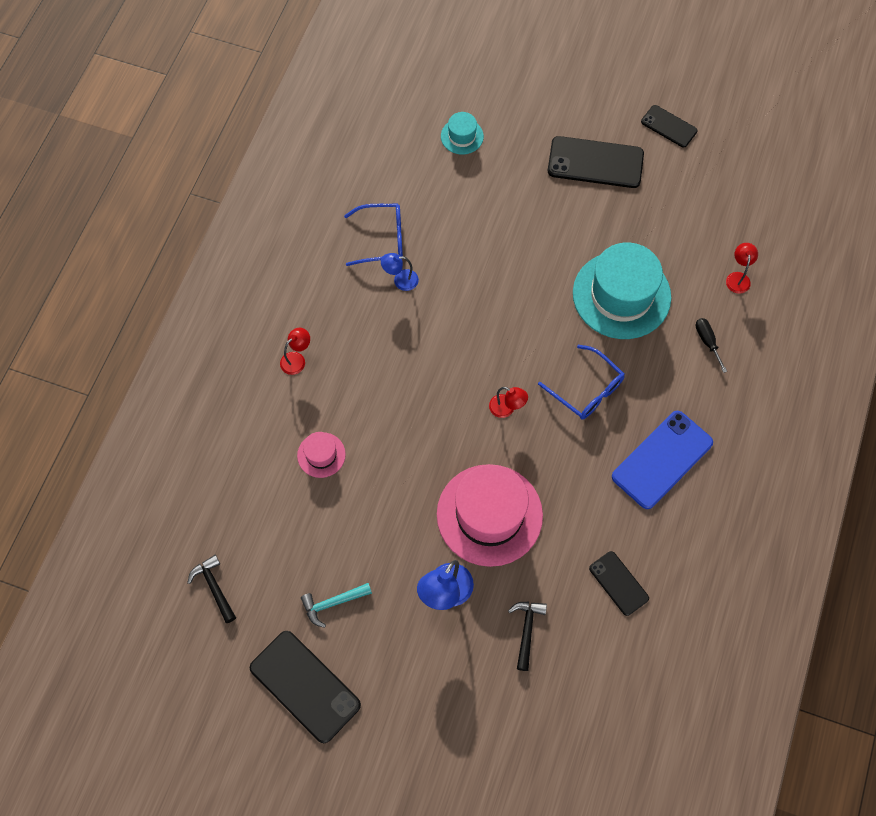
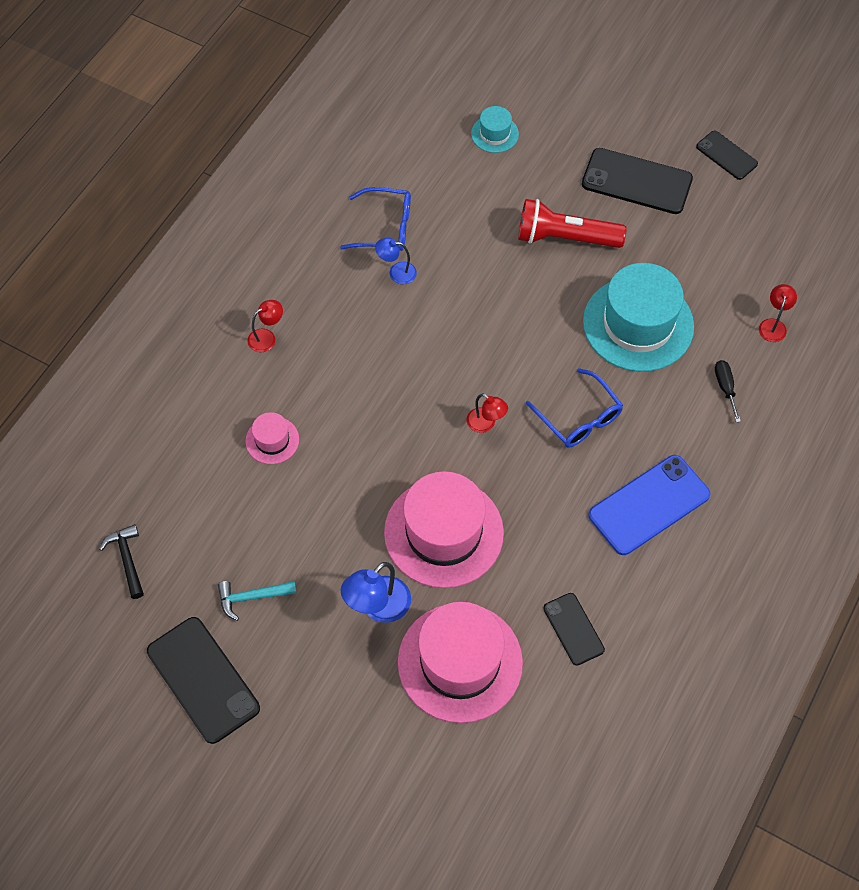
camera: 10 degrees right, 5 degrees down
(526, 630) = (460, 662): black hammer -> pink hat
(542, 225) = (565, 238): none -> red flashlight

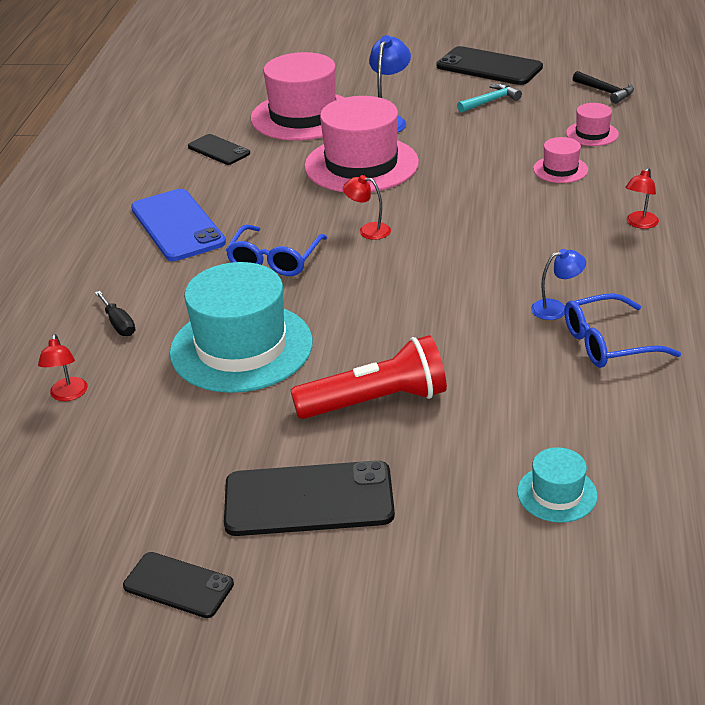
camera: 160 degrees right, 25 degrees down
(201, 486) = (592, 134): none -> pink hat
(578, 417) = (275, 259): blue glasses -> blue glasses turned 105 degrees counterclockwise
(649, 505) = (177, 225): blue phone -> blue phone turned 60 degrees counterclockwise

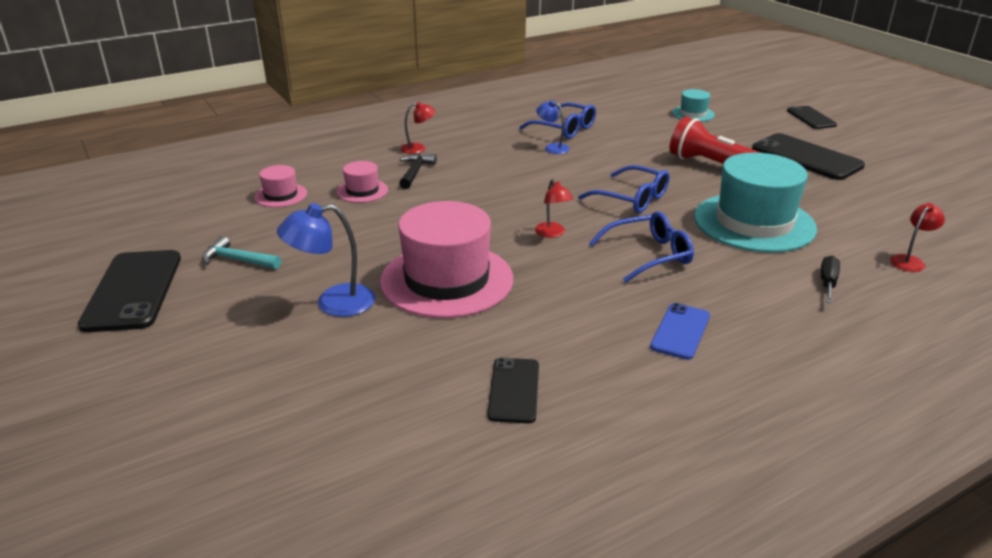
camera: 130 degrees left, 5 degrees down
(177, 225) = (680, 331): blue phone -> blue phone, size x0.58
(178, 585) = (907, 165): black phone -> black phone (811, 118)
(303, 116) = (367, 368): pink hat -> none
(376, 301) = (631, 198): none -> blue glasses
(605, 92) = (177, 211): black hammer -> black hammer (415, 172)

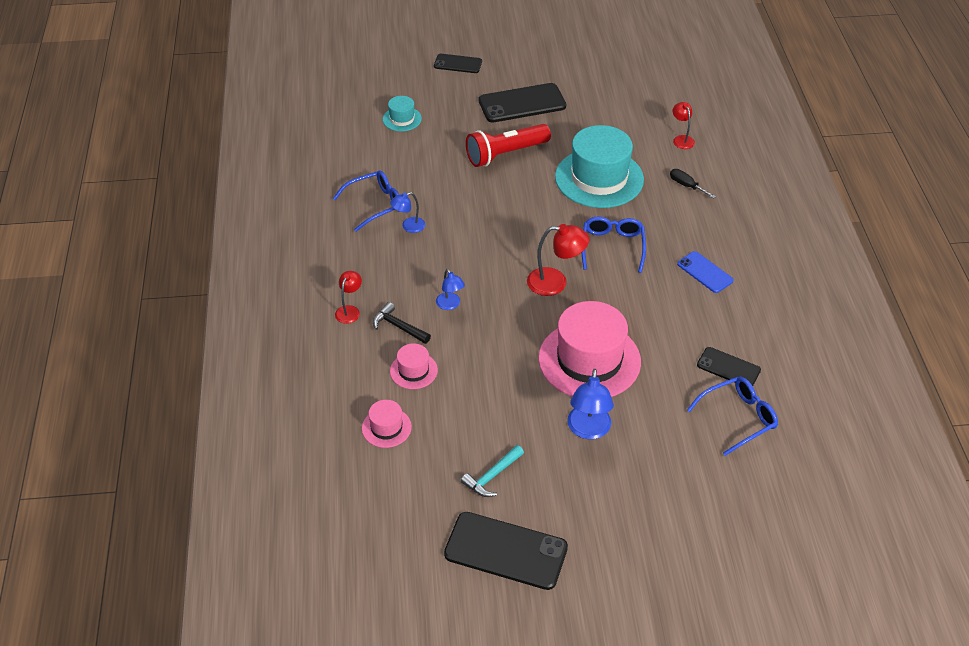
camera: 65 degrees left, 15 degrees up
(465, 188) = (450, 305): none -> blue lamp
(552, 233) = (555, 282): red lamp -> red lamp, size x1.64
(631, 198) = (528, 220): blue glasses -> blue glasses (737, 418)

